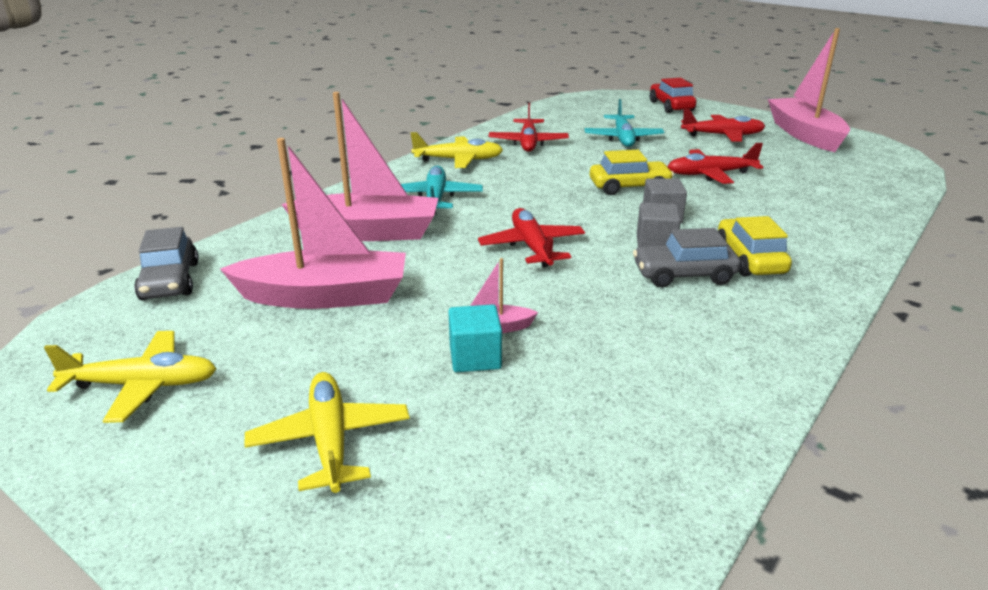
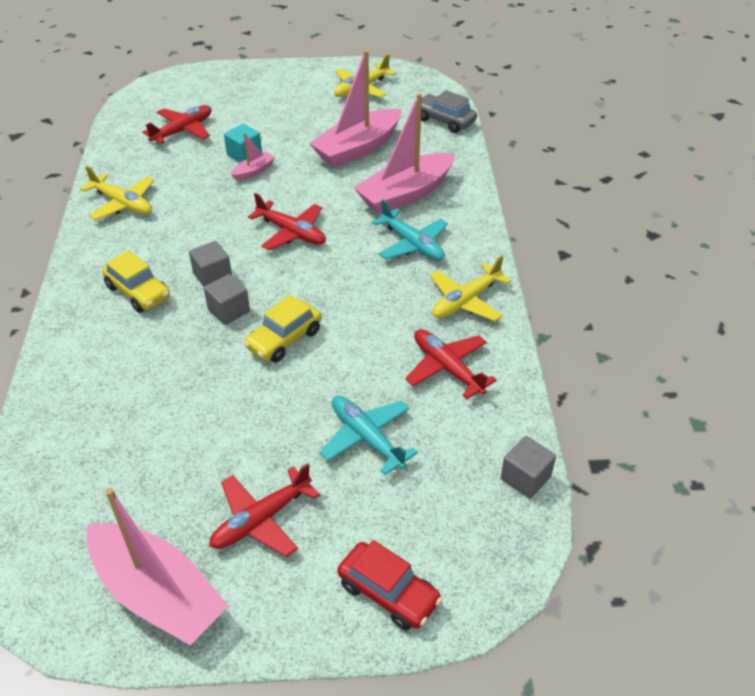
camera: 140 degrees right, 15 degrees up
(330, 440) = (262, 106): yellow plane -> yellow plane (123, 204)
(551, 107) = (525, 478): none -> grey cube
(683, 275) = (176, 255): grey car -> none
(710, 174) = (226, 405): red plane -> red plane (183, 131)

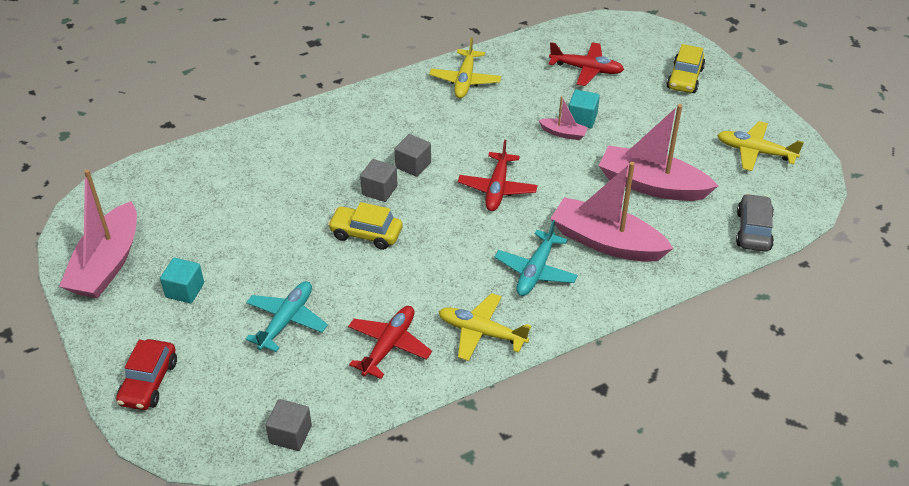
camera: 65 degrees right, 0 degrees up
(138, 292) = (370, 134): yellow car -> yellow car (684, 78)
(261, 520) = (185, 290): red plane -> turquoise cube

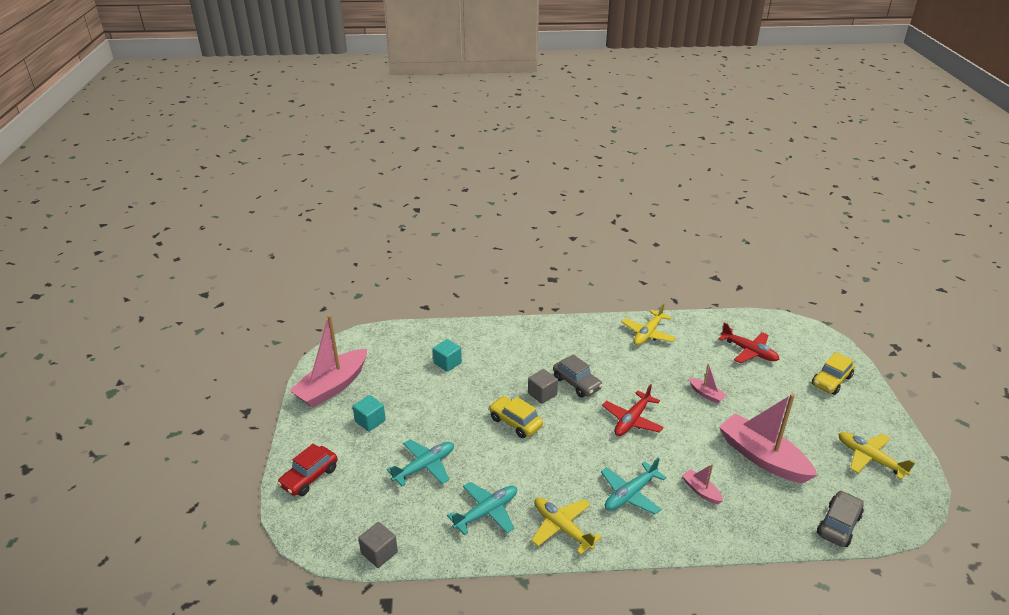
camera: 25 degrees right, 10 degrees down
(389, 345) = (486, 512): red plane -> turquoise plane
(413, 165) = (576, 383): grey cube -> grey car
(582, 118) = (727, 387): turquoise cube -> turquoise cube (447, 363)
(607, 242) = (701, 491): pink boat -> pink boat, size x0.45

